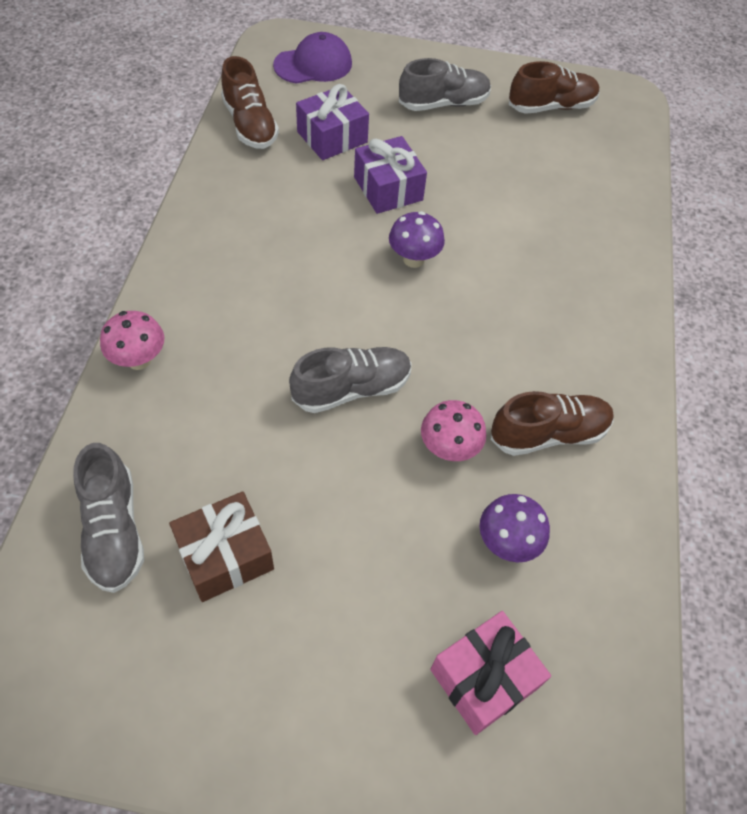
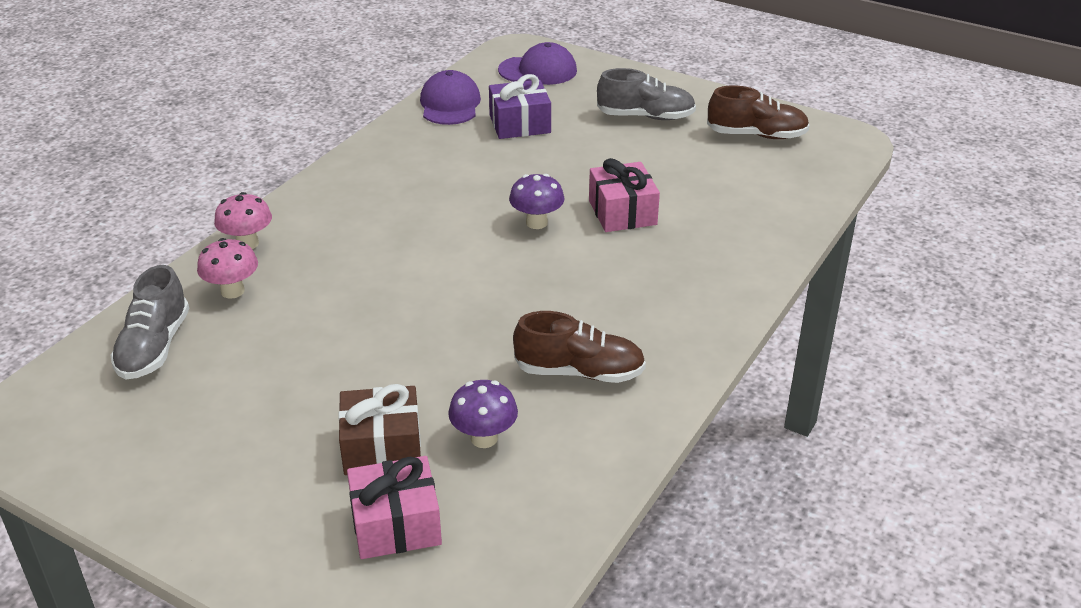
camera: 25 degrees right, 20 degrees down
(225, 555) = (231, 385): brown gift -> brown gift (382, 447)
(250, 125) = (450, 104): brown shoe -> purple cap
(352, 389) = (415, 301): grey shoe -> none
(388, 189) = (547, 169): purple gift -> none
(449, 448) = (475, 361): pink mushroom -> pink mushroom (232, 291)
(484, 227) = (622, 212): none -> pink gift

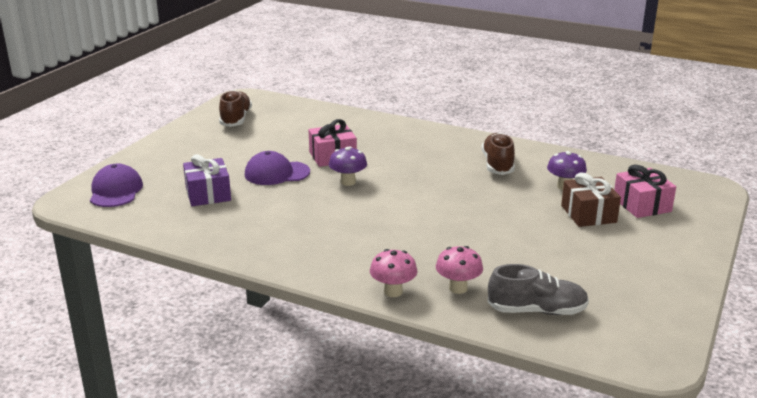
camera: 95 degrees left, 10 degrees down
(450, 104) = (167, 224): purple cap -> purple cap (277, 173)
(646, 116) = (204, 151): grey shoe -> none

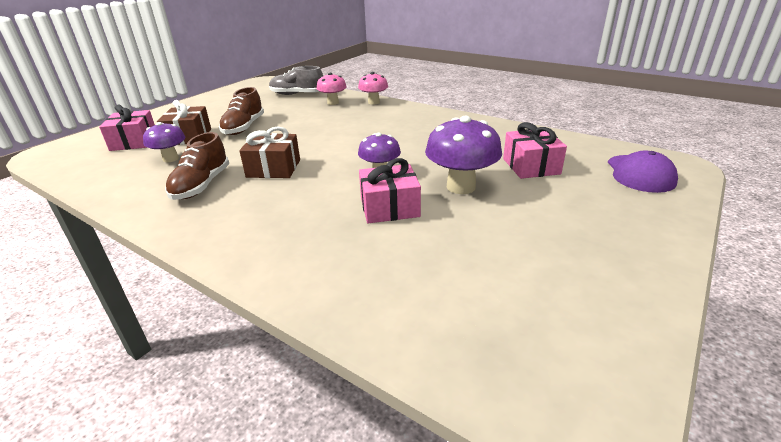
camera: 170 degrees left, 5 degrees up
(208, 194) = (531, 166): purple gift -> pink gift
(236, 119) = (564, 310): brown shoe -> brown shoe (244, 127)
(277, 173) = (461, 187): purple cap -> purple mushroom
(450, 181) = (273, 168): none -> brown gift

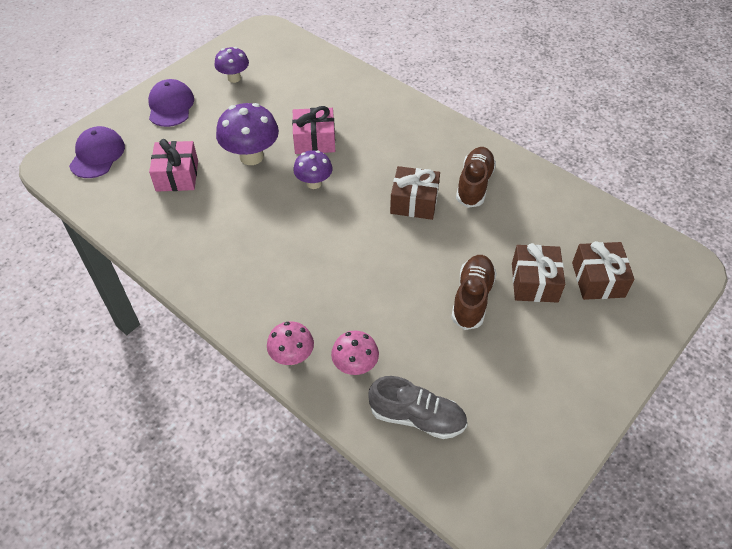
camera: 175 degrees left, 20 degrees up
(134, 141) = (598, 279): pink gift -> brown gift
(170, 159) = (529, 234): purple mushroom -> purple mushroom (234, 78)
(617, 228) = (171, 106): none -> purple cap

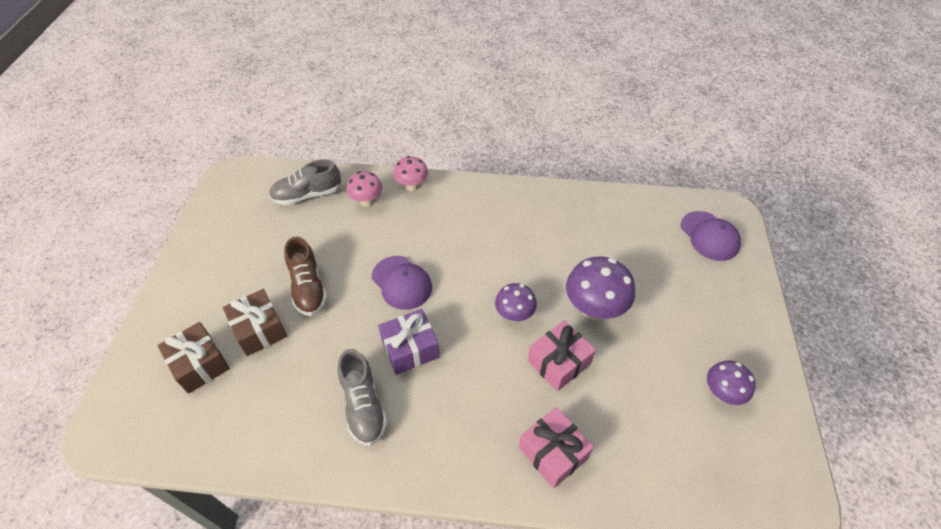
camera: 145 degrees right, 0 degrees up
(171, 106) = (727, 317): purple cap -> purple cap (402, 282)
(177, 176) = (628, 255): pink gift -> pink gift (553, 453)
(414, 202) = (410, 348): brown gift -> purple gift
(474, 184) = (363, 406): brown shoe -> grey shoe

